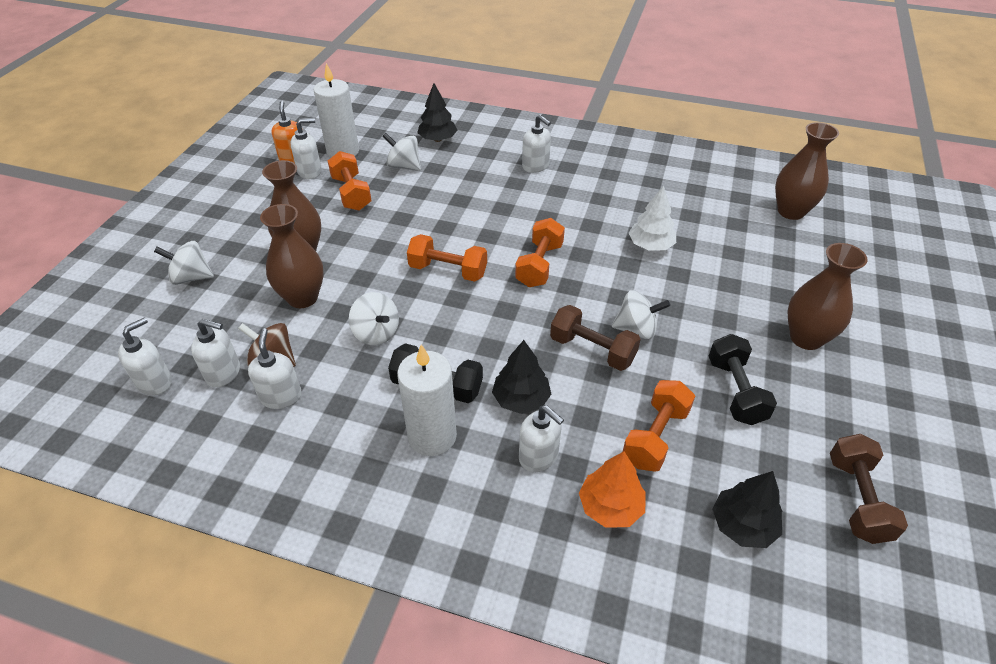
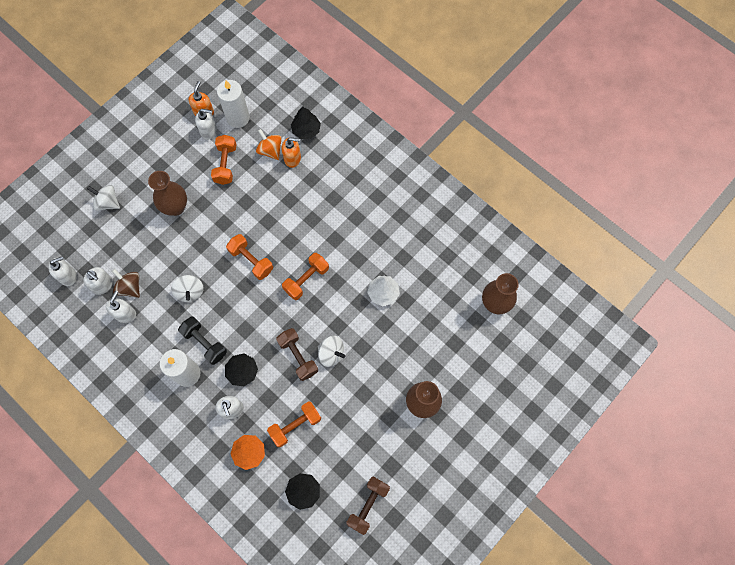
camera: 25 degrees right, 25 degrees up
(303, 298) = (162, 246): brown vase -> none
(404, 166) = (270, 150): white spinning top -> orange spinning top
(437, 165) = (292, 158): none -> orange soap dispenser
(535, 166) = (356, 187): white soap dispenser -> none
(735, 391) = (356, 419): black dumbbell -> none

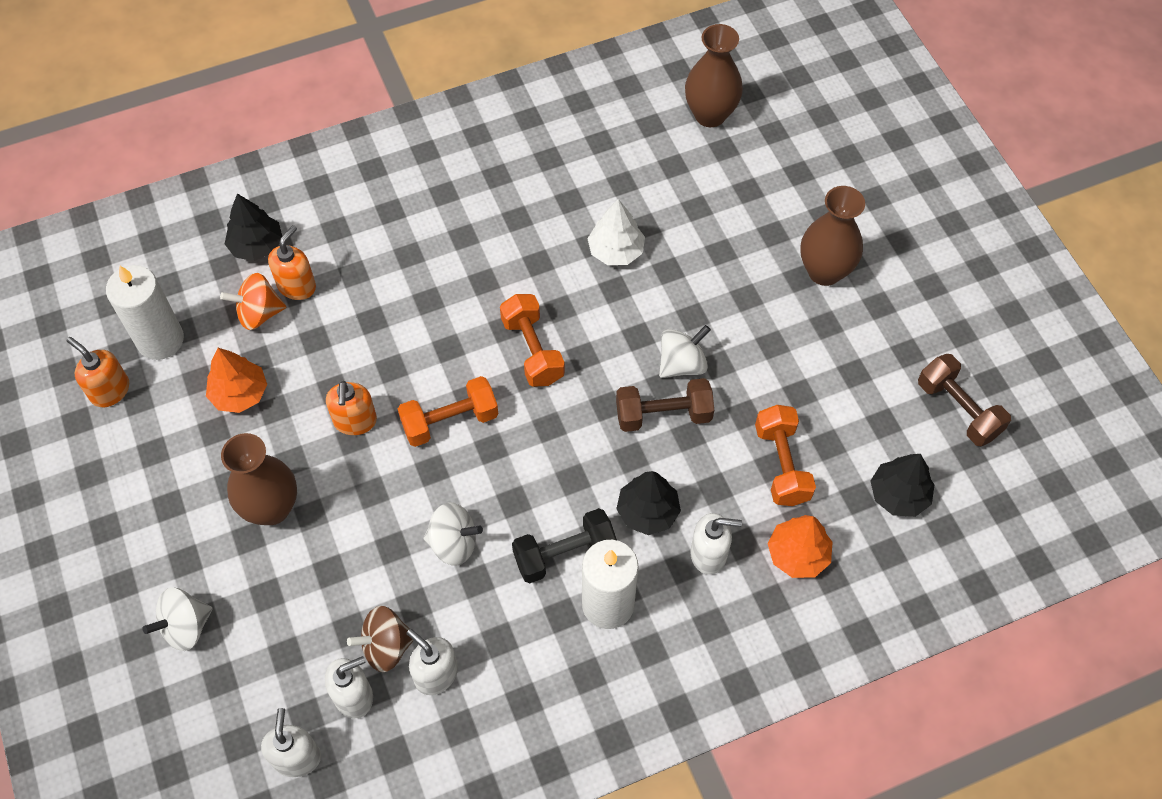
camera: 65 degrees left, 10 degrees down
(209, 131) = (154, 396): white soap dispenser -> none
(225, 164) = (239, 393): orange dumbbell -> orange tree
(233, 219) = (355, 421): none -> orange soap dispenser

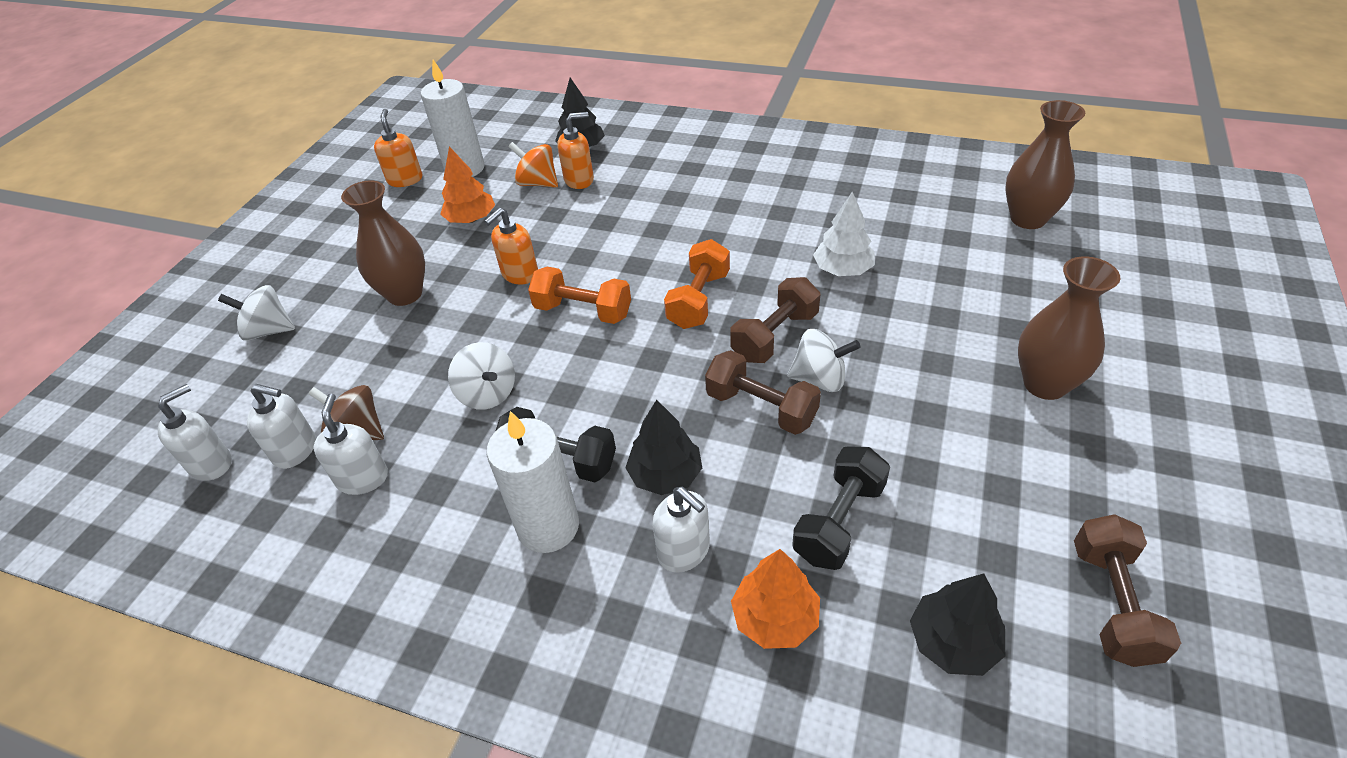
camera: 45 degrees right, 15 degrees down
(619, 347) = (775, 336): none -> brown dumbbell
(781, 464) = (839, 521): orange dumbbell -> black dumbbell

